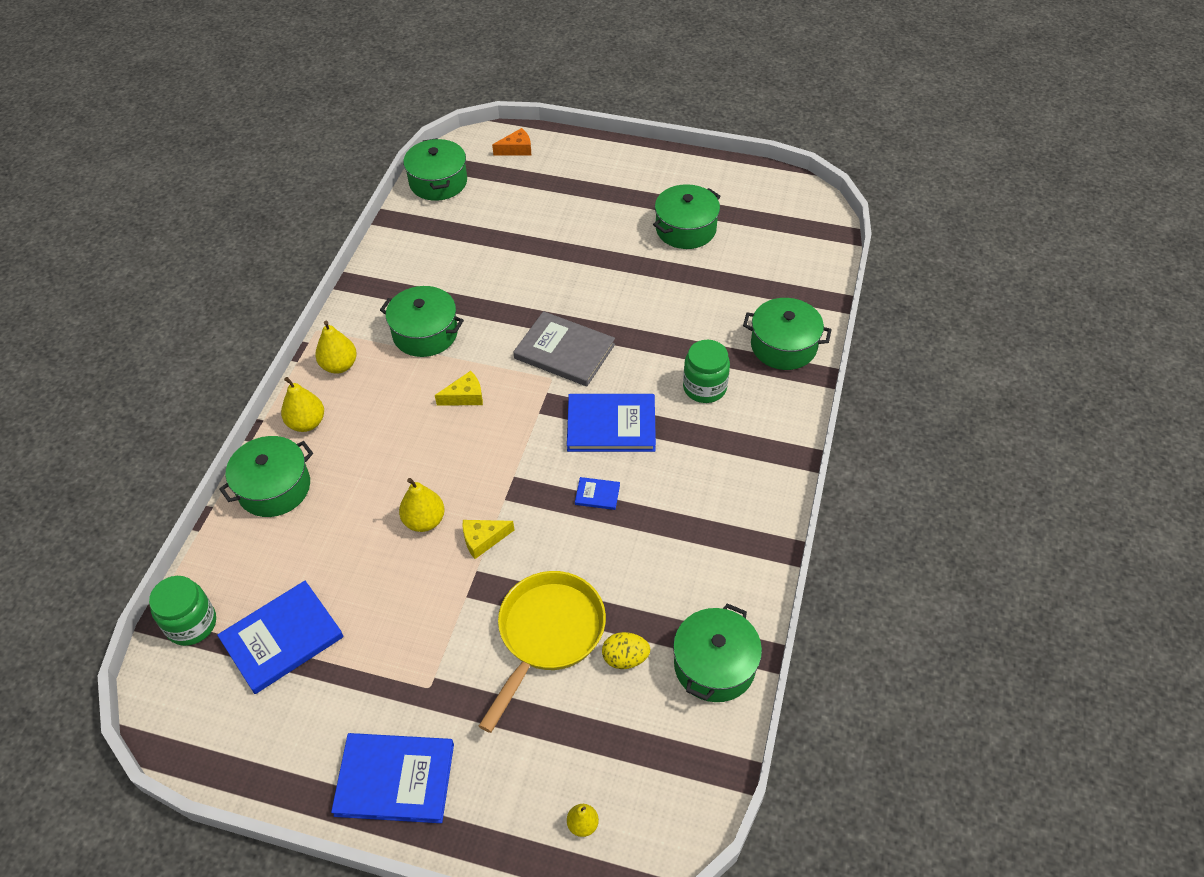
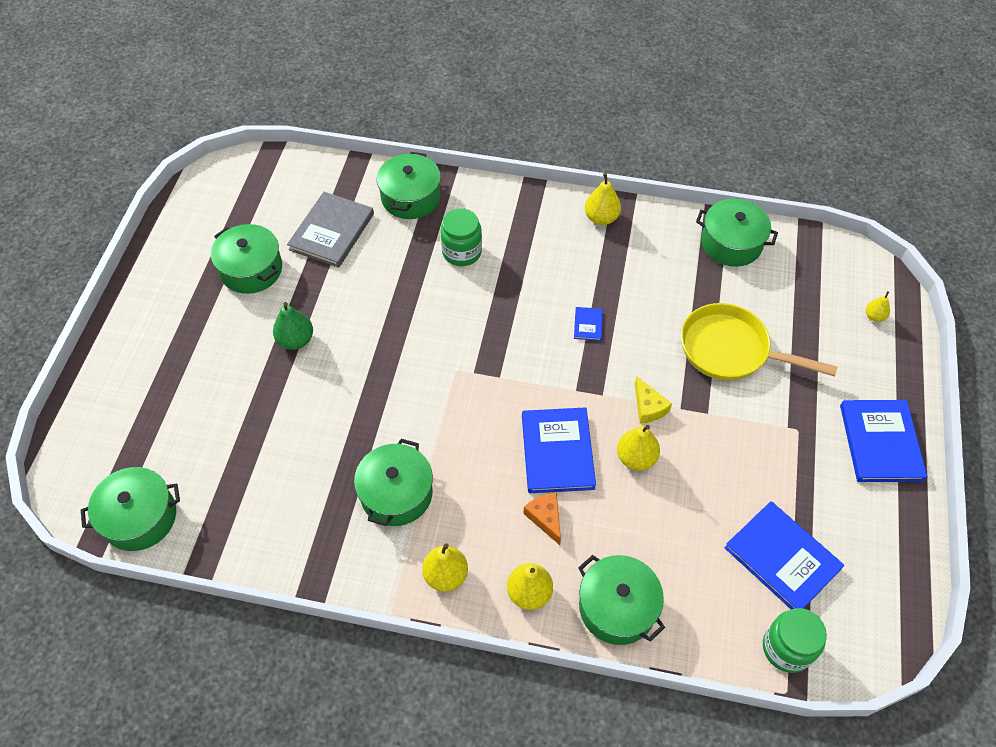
camera: 95 degrees left, 5 degrees up
(465, 396) = (483, 443): yellow cheese -> none
(516, 149) = (91, 436): orange cheese -> orange cheese (545, 518)
(564, 351) = (420, 362): grey book -> grey book (332, 232)
(599, 262) = (296, 340): none -> green pear
(611, 425) = (510, 319): blue book -> blue book (557, 452)
(625, 658) = (739, 297): yellow egg -> none
(756, 523) = (601, 218): none -> yellow pear

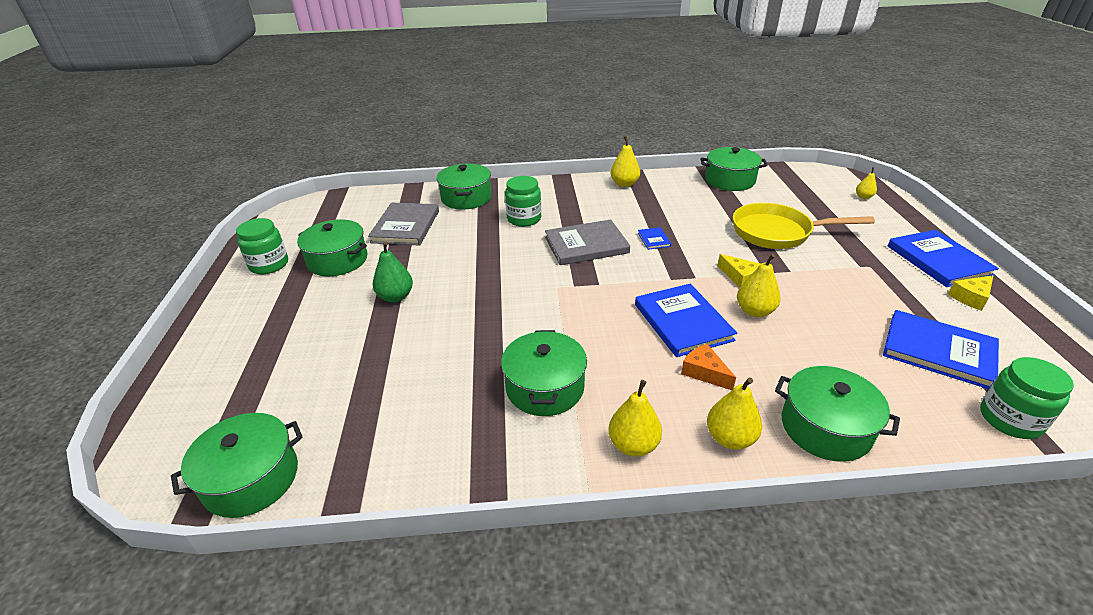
camera: 15 degrees left, 20 degrees down
(183, 258) = (269, 265): none -> green jar
(511, 314) = (586, 245): none -> grey book
(872, 503) = (971, 297): none -> yellow cheese

